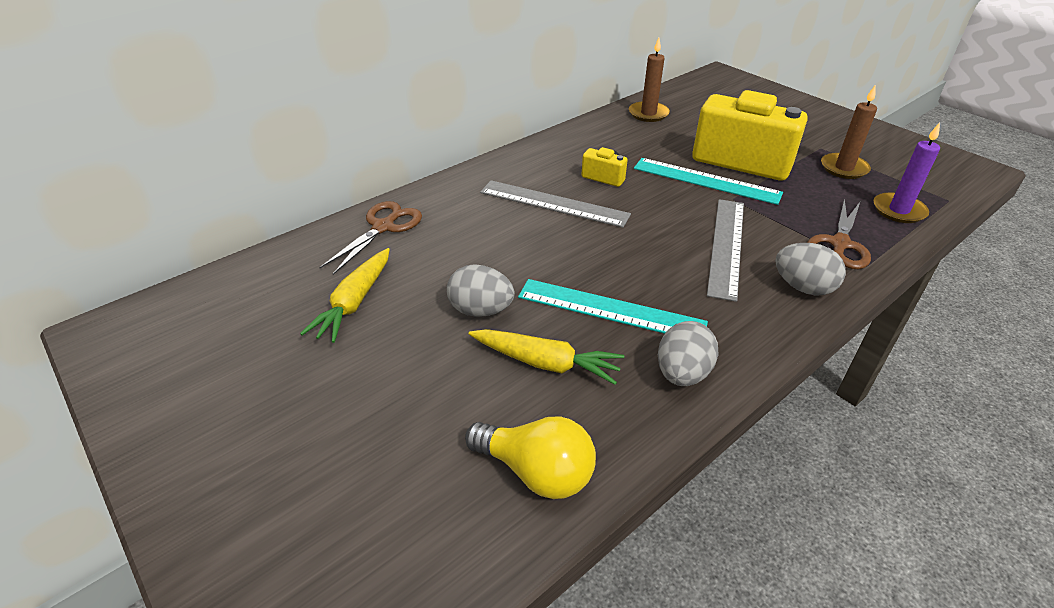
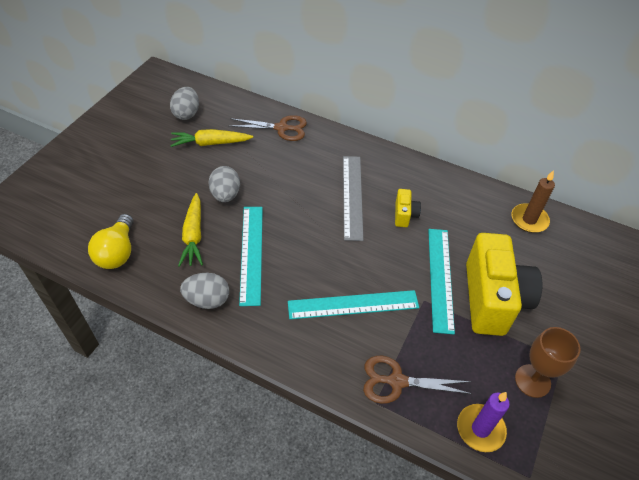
camera: 65 degrees right, 10 degrees up
(726, 246) = (353, 304): grey ruler -> turquoise ruler
(803, 287) = (324, 358): grey egg -> grey egg (187, 114)
(844, 168) = (532, 381): brown candle -> brown goblet

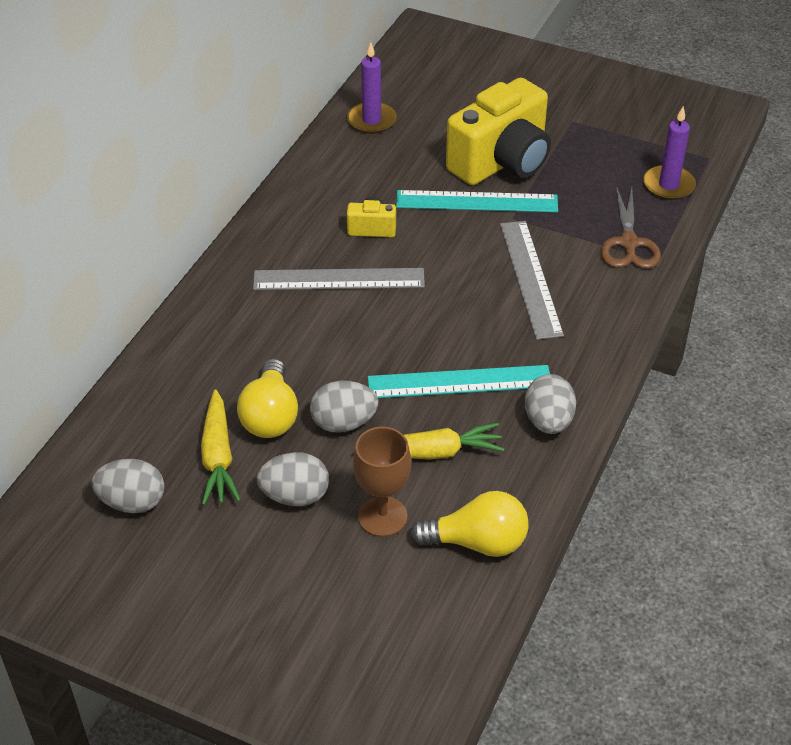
camera: 90 degrees left, 5 degrees down
(175, 173) = (295, 496): none -> grey egg
(237, 164) = (270, 416): none -> yellow light bulb
(281, 128) = (181, 365): brown scissors -> none
(353, 304) = (530, 278): turquoise ruler -> grey ruler
(492, 299) = (501, 162): yellow camera -> yellow camera turned 135 degrees clockwise
(529, 220) = (371, 120): brown candle -> purple candle
(532, 381) = (603, 144): brown goblet -> brown goblet (382, 516)

